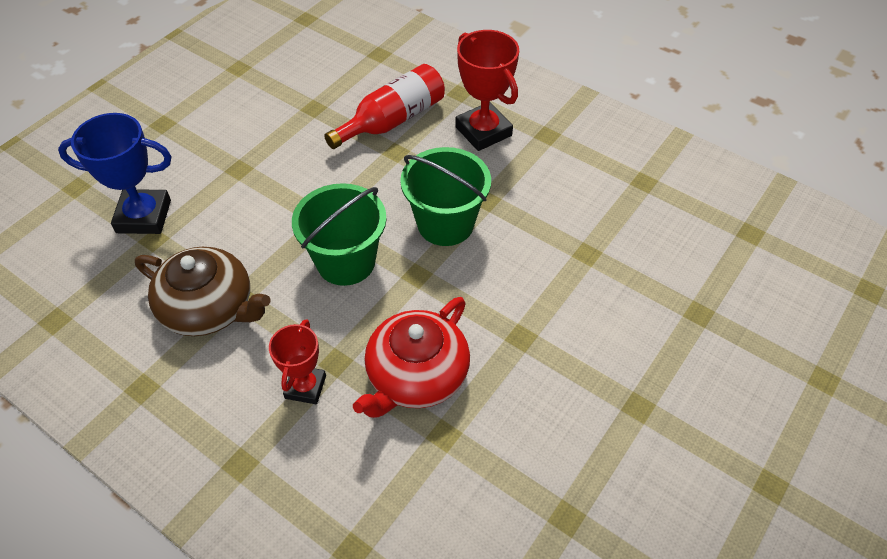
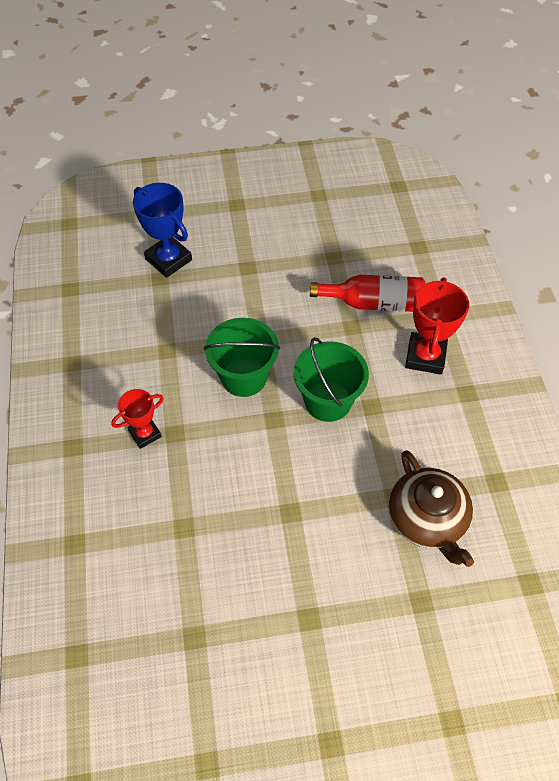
camera: 45 degrees right, 5 degrees up
(209, 308) = (146, 344): brown teapot -> brown teapot (427, 519)
(416, 375) = (206, 480): red teapot -> none

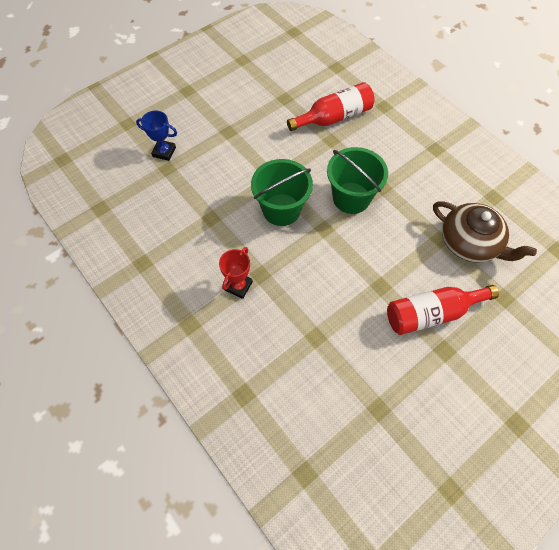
camera: 30 degrees left, 5 degrees up
(168, 260) = (164, 152): blue trophy -> blue trophy, size x0.63
(324, 571) = (431, 313): none -> red bottle
(425, 356) = (393, 137): red trophy -> none

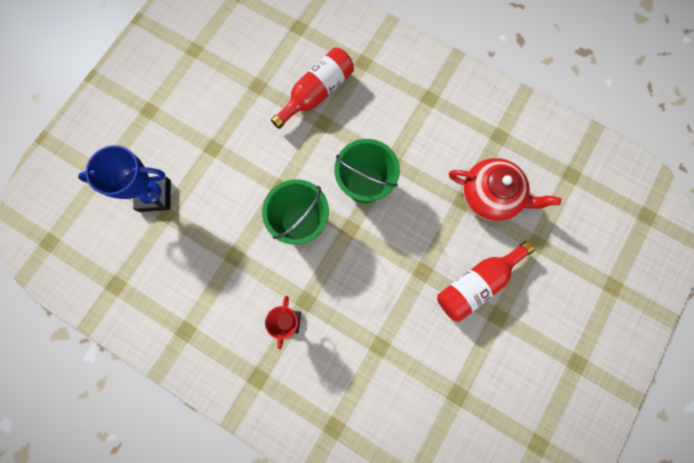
camera: 20 degrees left, 15 degrees up
(164, 152) = (155, 195): blue trophy -> blue trophy, size x1.58
(470, 243) = (491, 195): brown teapot -> red teapot

